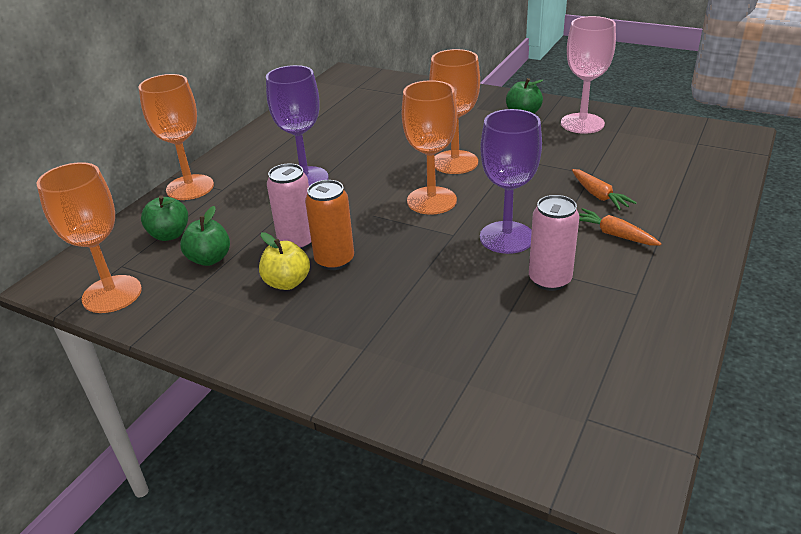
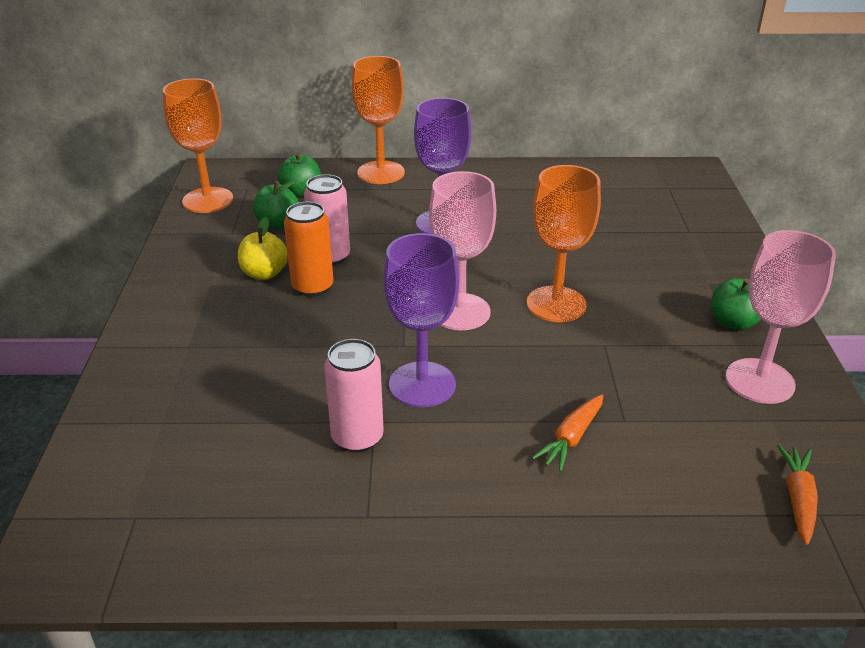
camera: 60 degrees right, 0 degrees up
(431, 200) = (460, 312): orange goblet -> pink goblet
(614, 234) = (486, 471): orange carrot -> orange carrot (798, 499)

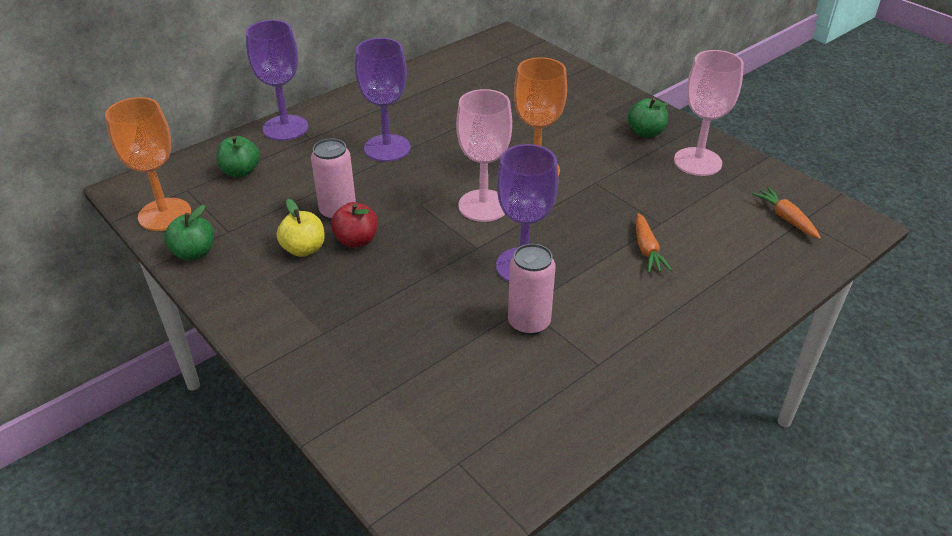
camera: 40 degrees left, 5 degrees up
(278, 223) = (257, 206): green apple -> green apple (194, 253)
(312, 287) = (356, 240): orange can -> red apple
(381, 173) = (285, 128): orange goblet -> purple goblet

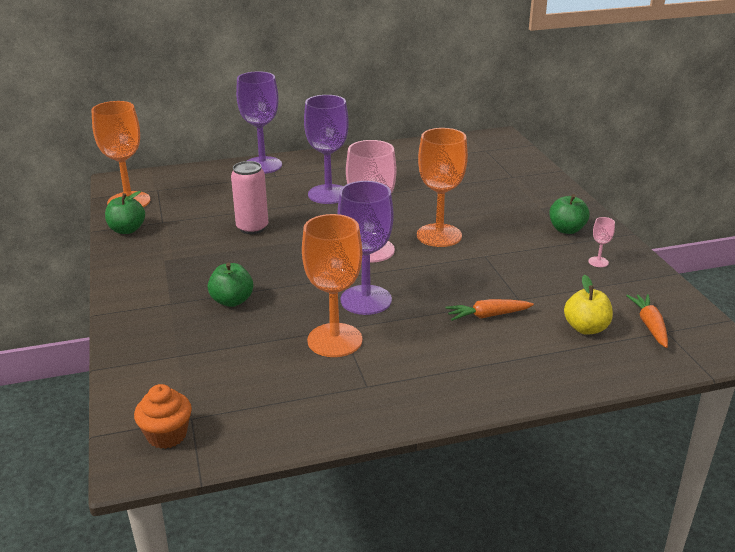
camera: 25 degrees right, 10 degrees down
(241, 171) = (205, 186): green apple -> green apple (232, 301)
(304, 249) = (205, 246): yellow apple -> yellow apple (586, 328)
(356, 240) = (249, 250): red apple -> none
(449, 492) = (167, 435): none -> orange cupcake
(529, 322) = (334, 340): pink can -> orange goblet
(647, 250) = (487, 316): orange carrot -> orange carrot turned 60 degrees clockwise
(697, 162) = (598, 262): pink goblet -> pink goblet, size x0.41

